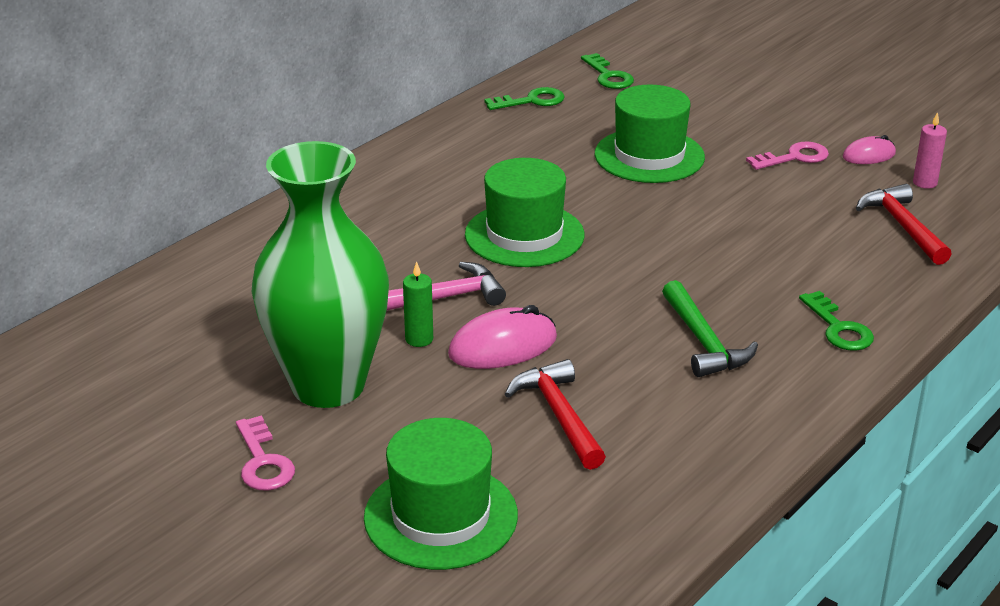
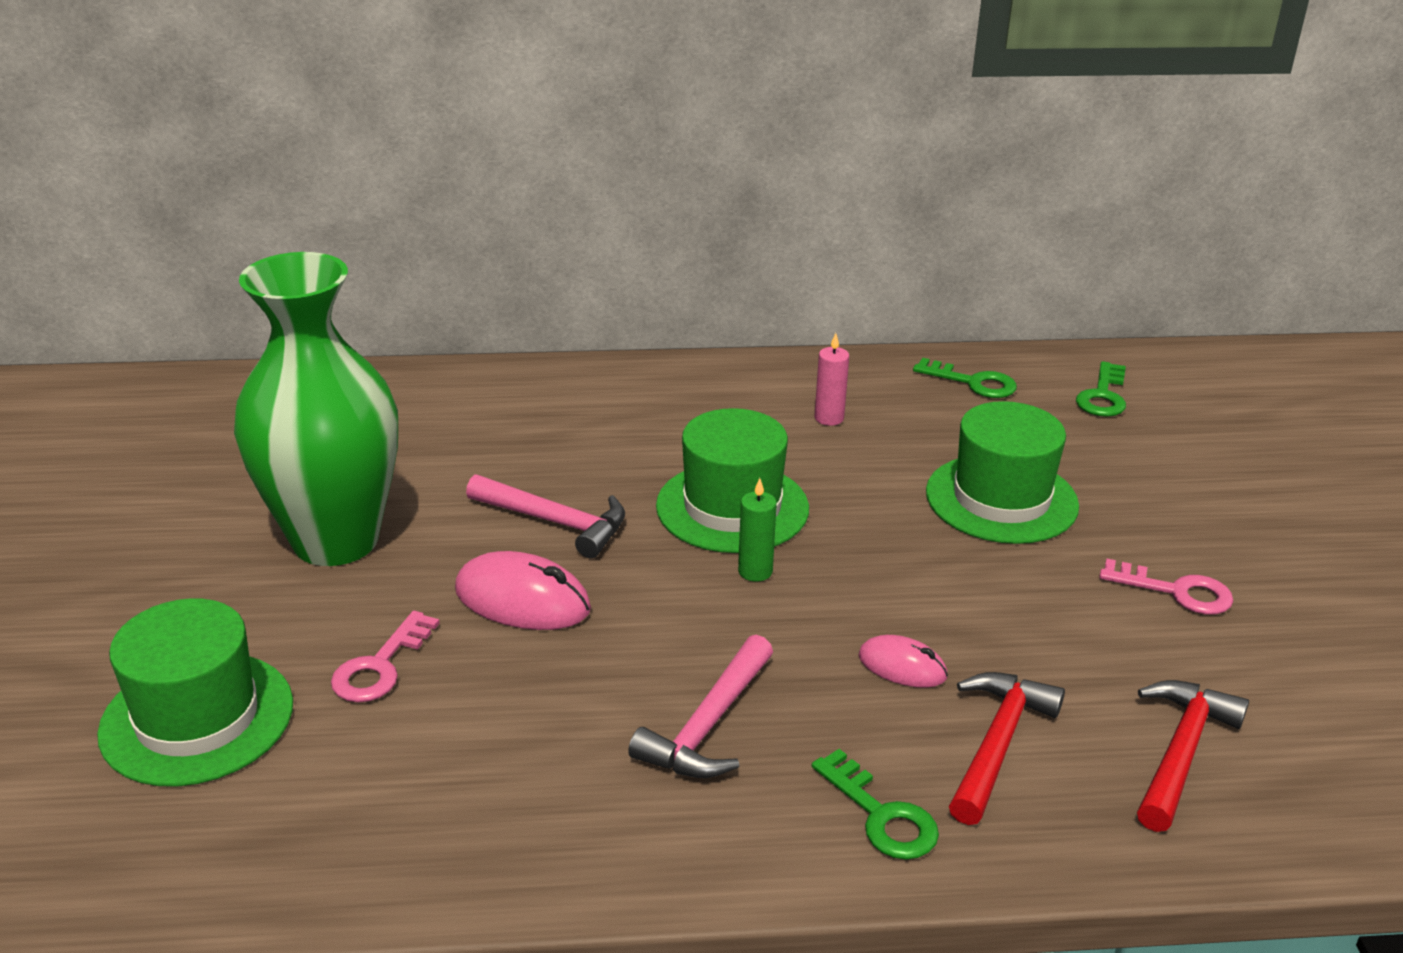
camera: 45 degrees right, 0 degrees up
(263, 462) = (181, 572): pink key -> pink key (380, 666)
(419, 339) = (471, 547): green candle -> green candle (755, 571)
(559, 415) = (448, 699): red hammer -> red hammer (997, 743)
(704, 342) = (708, 726): green hammer -> pink hammer
(838, 328) = (881, 815): green key -> green key turned 60 degrees counterclockwise
(869, 155) = (1285, 642): pink mouse -> pink mouse (902, 666)
(925, 183) = (1309, 719): pink candle -> pink candle (829, 418)

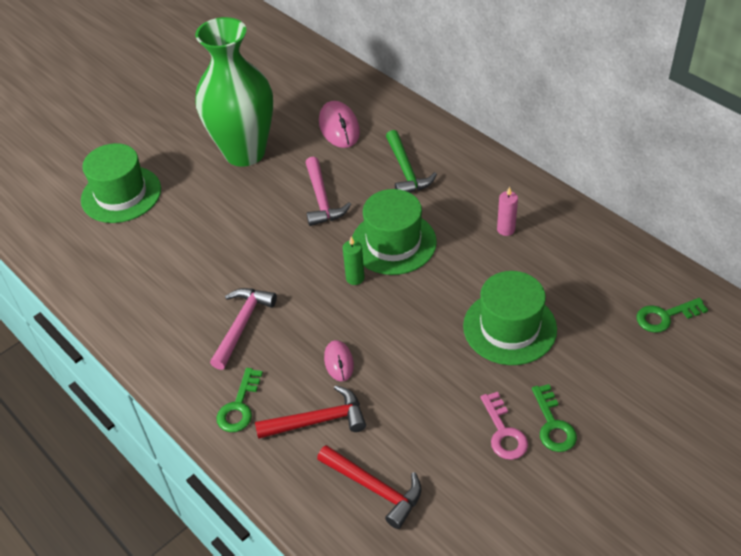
camera: 55 degrees right, 15 degrees up
(380, 666) = (188, 216): pink key -> none
(522, 600) = (263, 225): pink mouse -> pink mouse (339, 127)
(612, 431) = (406, 171): none -> green hammer
(708, 726) = (242, 324): pink hammer -> pink hammer turned 120 degrees clockwise
(973, 382) = (609, 260): green key -> green key (553, 424)
(1180, 752) = (375, 488): red hammer -> red hammer turned 45 degrees clockwise

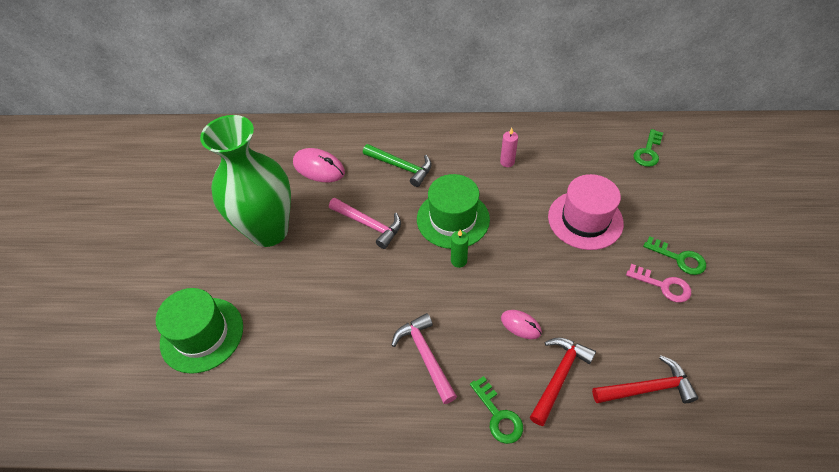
camera: 45 degrees left, 5 degrees up
(509, 327) = (585, 220): green hat -> pink hat

